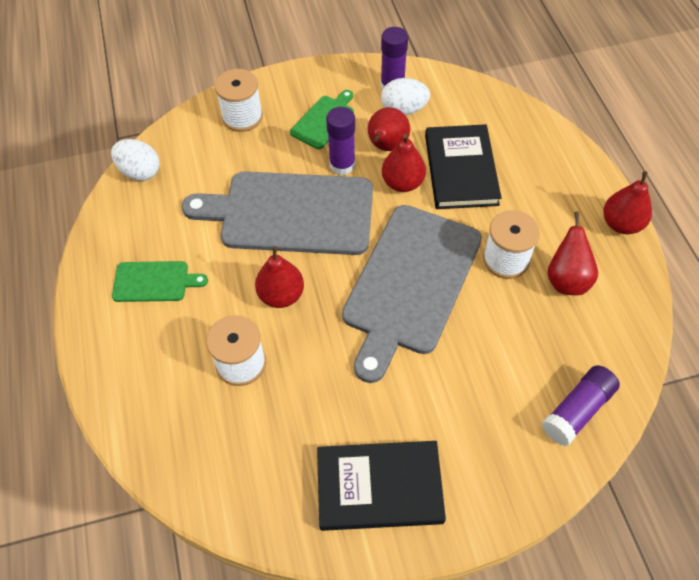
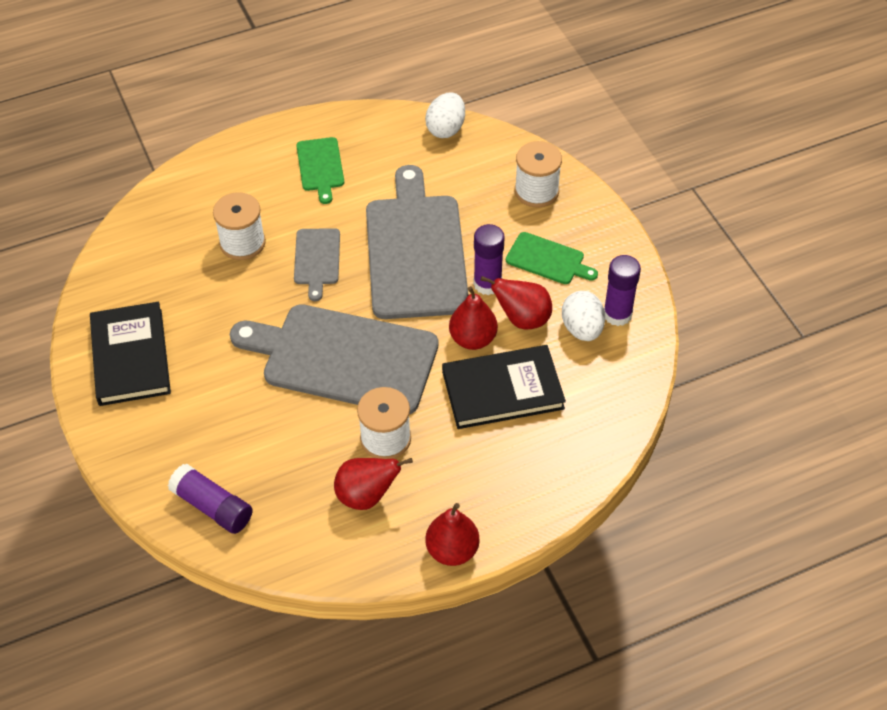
camera: 80 degrees right, 5 degrees down
(281, 295) = (317, 259): red pear -> grey cutting board

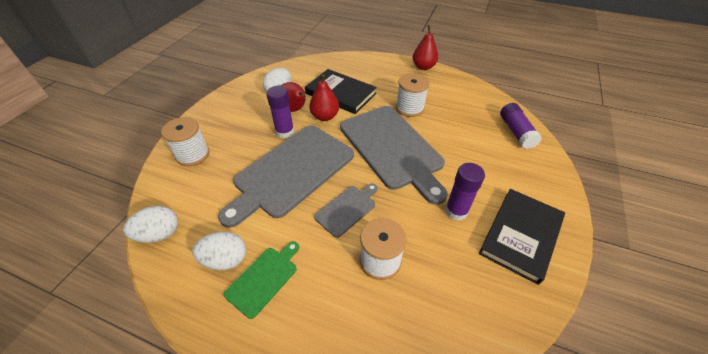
camera: 135 degrees left, 5 degrees down
(366, 496) = (439, 96): red pear -> none
(367, 154) = (225, 259): none -> white egg
(548, 259) = (245, 122): green cutting board -> none
(617, 314) = (259, 87): purple glue stick -> purple glue stick (456, 211)

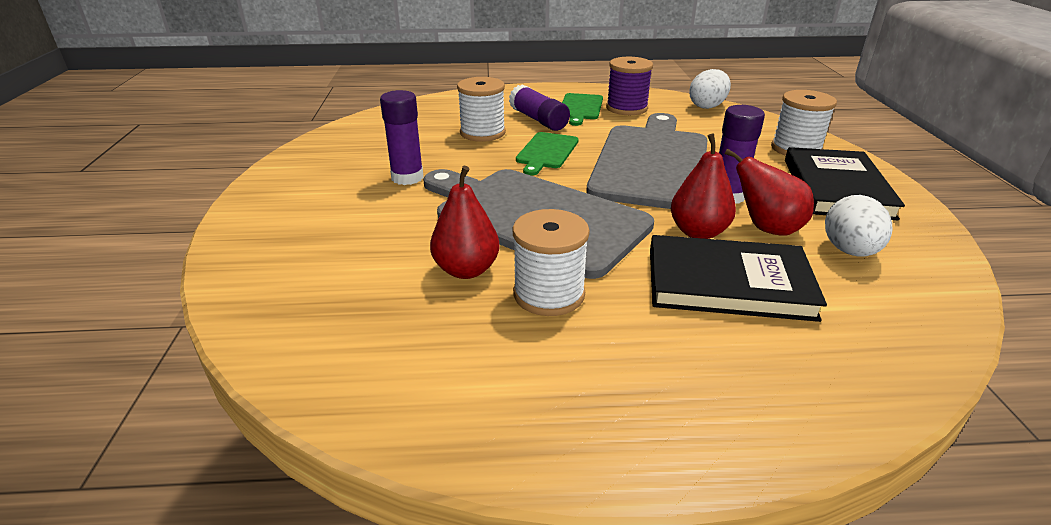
camera: 155 degrees right, 15 degrees down
(225, 259) = (626, 108): white egg -> purple spool
(347, 209) = (546, 152): grey cutting board -> green cutting board
(423, 67) = (593, 457): red pear -> red pear (466, 270)
(516, 132) = (287, 307): purple glue stick -> purple glue stick (538, 120)
(520, 235) = (320, 176): black book -> black book (836, 188)

